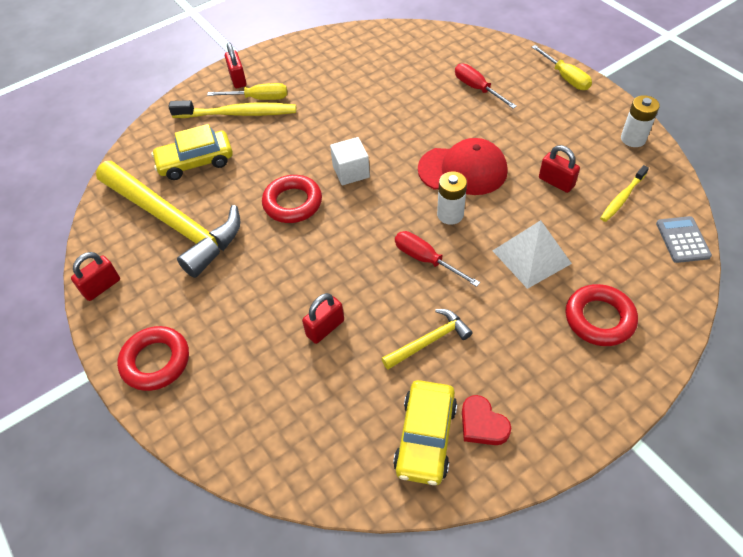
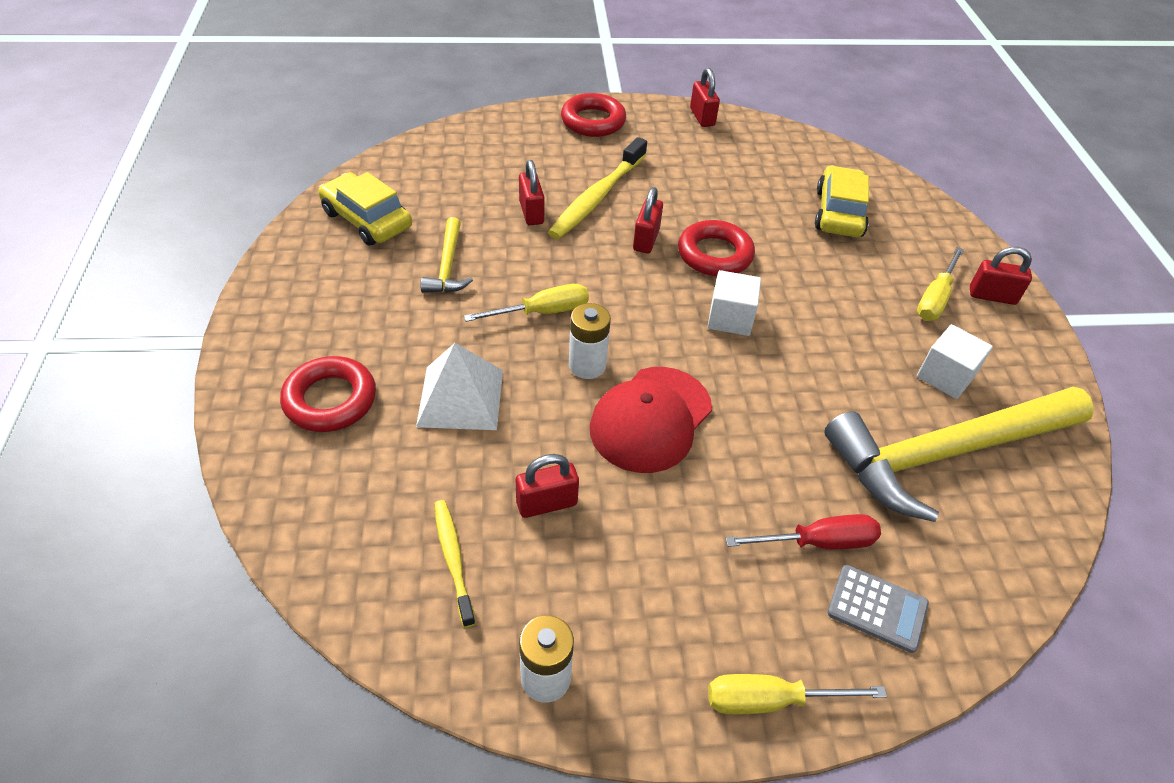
camera: 115 degrees right, 5 degrees down
(174, 223) = (751, 173): yellow hammer -> yellow hammer (945, 453)
(238, 113) = (912, 271): yellow toothbrush -> yellow toothbrush (597, 197)
(304, 244) = (646, 240): none -> red padlock
(325, 79) = (945, 376): none -> white cube
(426, 260) = (542, 312): red screwdriver -> yellow screwdriver
(482, 424) = (337, 255): red heart -> none
(682, 240) = (327, 570): grey calculator -> grey calculator (877, 608)

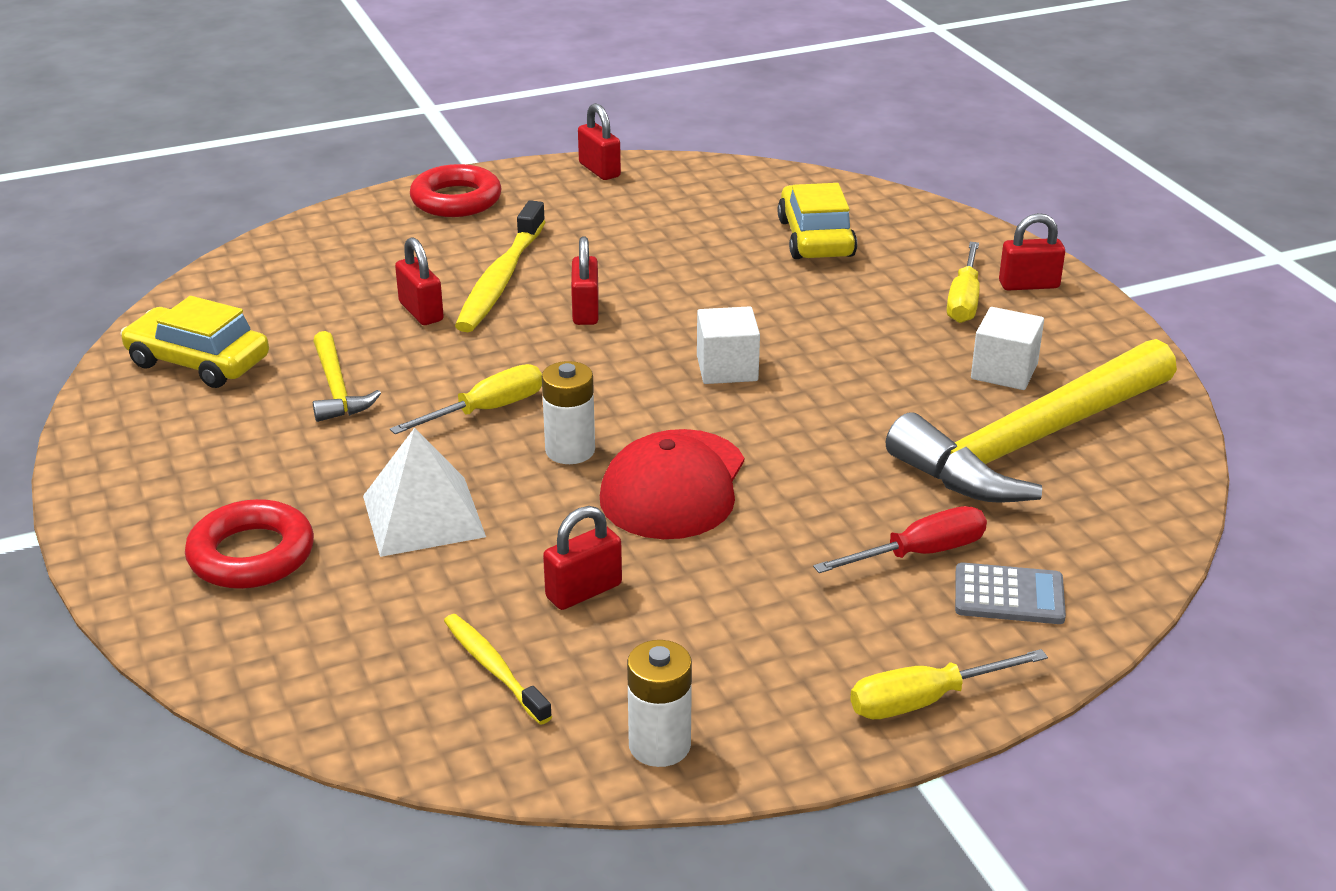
camera: 15 degrees left, 15 degrees down
(714, 254) = (679, 309): red ring -> none

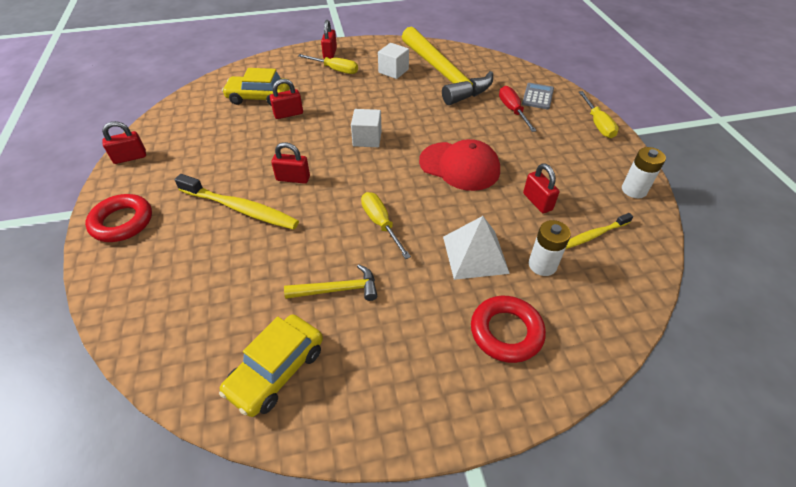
camera: 80 degrees left, 15 degrees up
(421, 312) = (262, 246): red padlock -> red padlock (288, 114)
(570, 450) = (425, 196): white battery -> white battery (542, 265)

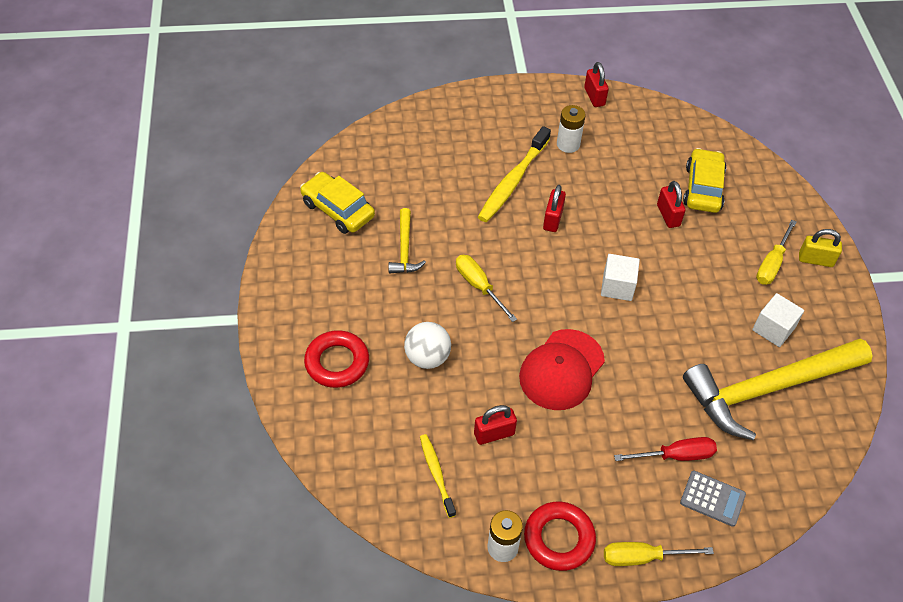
camera: 95 degrees right, 5 degrees up
(122, 222) = (505, 105): red ring -> red ring (559, 539)
(330, 54) = (815, 260): red padlock -> yellow padlock
(380, 224) = (479, 286): yellow screwdriver -> yellow screwdriver turned 105 degrees counterclockwise
(475, 254) = (427, 357): white pyramid -> white ball
(542, 265) = (404, 412): white battery -> white battery (568, 144)

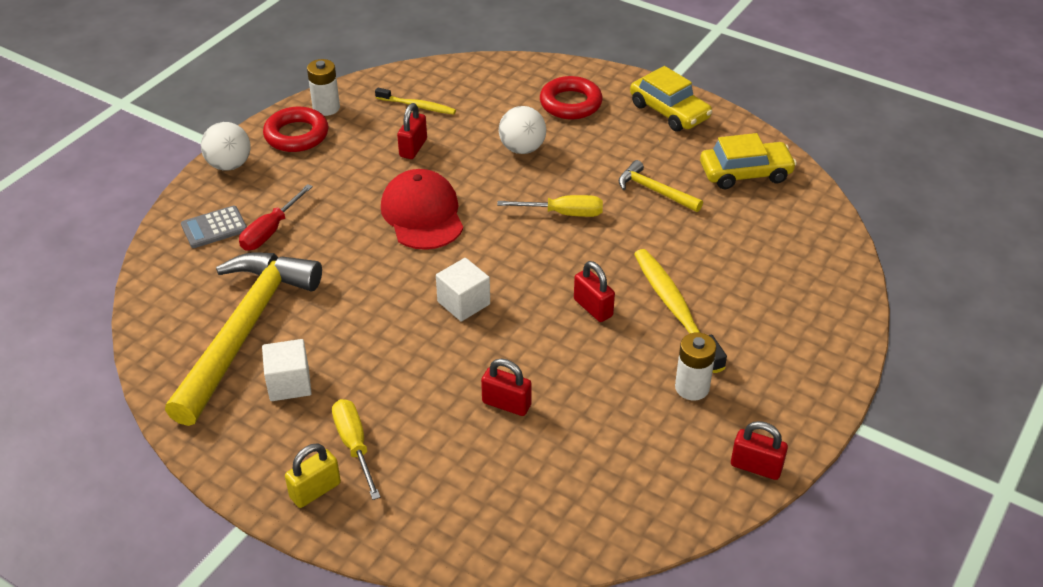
camera: 130 degrees right, 10 degrees down
(642, 557) = (229, 165): yellow screwdriver -> white ball
(703, 188) = (512, 465): yellow car -> yellow car (669, 111)

